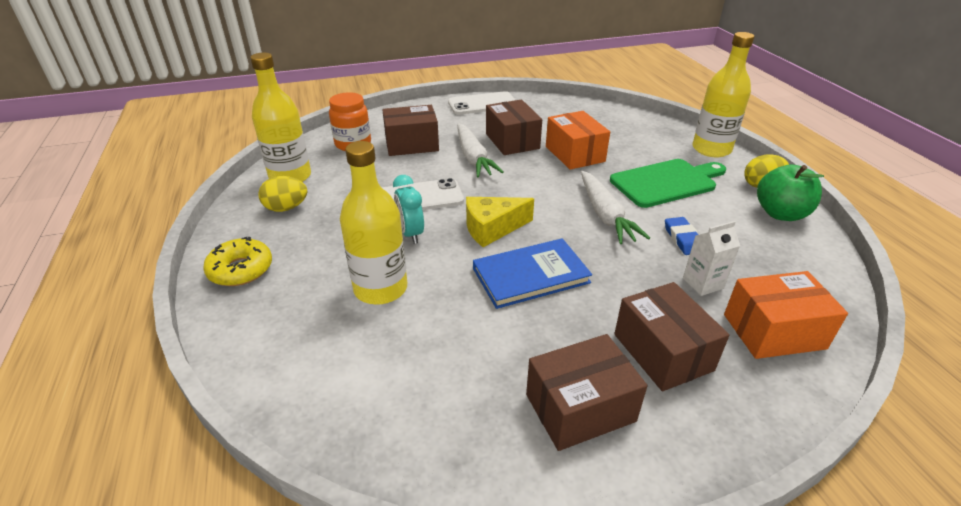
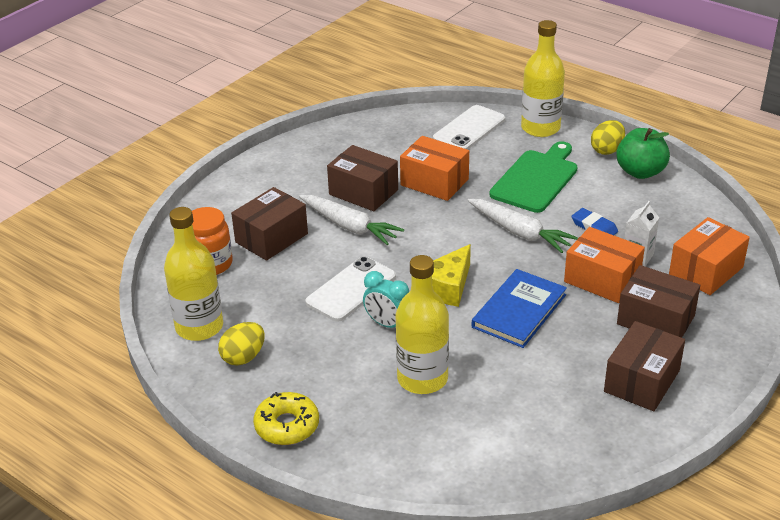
camera: 35 degrees left, 0 degrees up
(482, 104) = (282, 159): white phone -> white phone (469, 129)
(643, 286) = (602, 279): none -> orange box

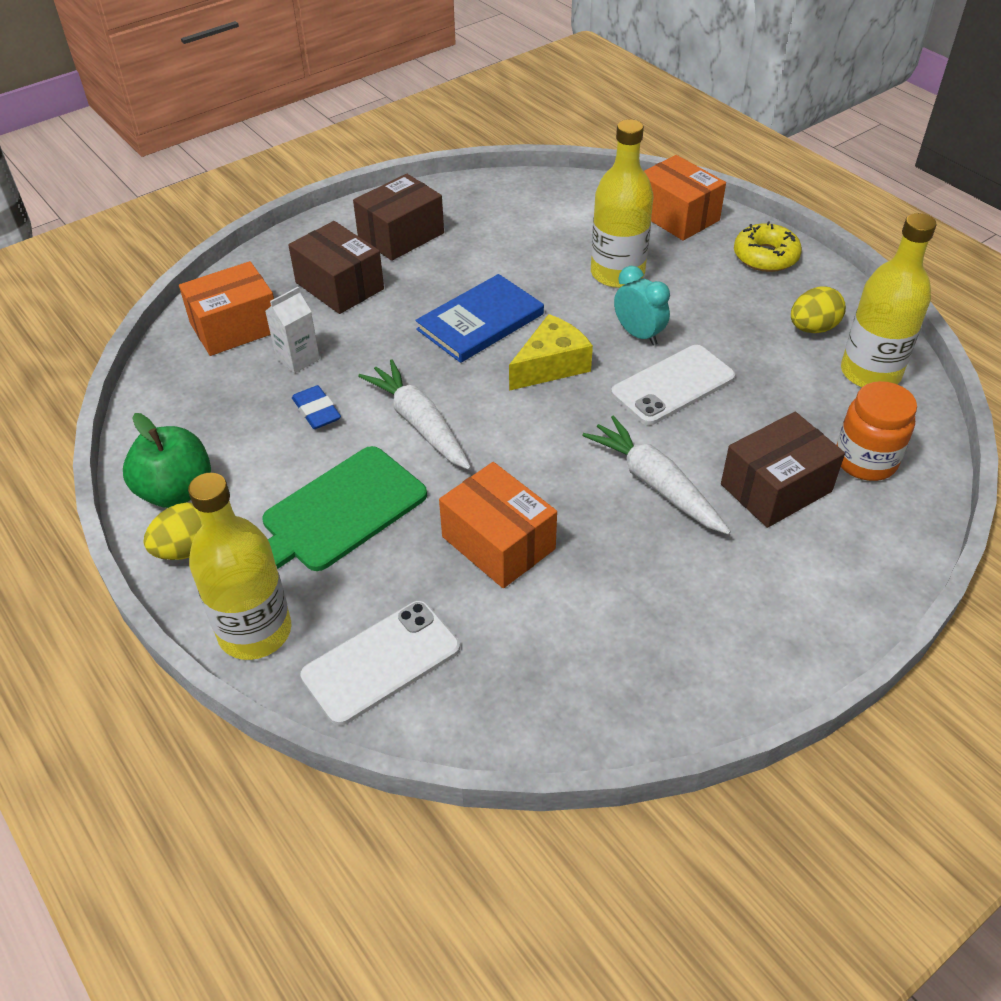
camera: 165 degrees left, 10 degrees up
(363, 192) = (619, 547): brown box -> none
(602, 279) = (361, 339): orange box -> orange box (677, 216)

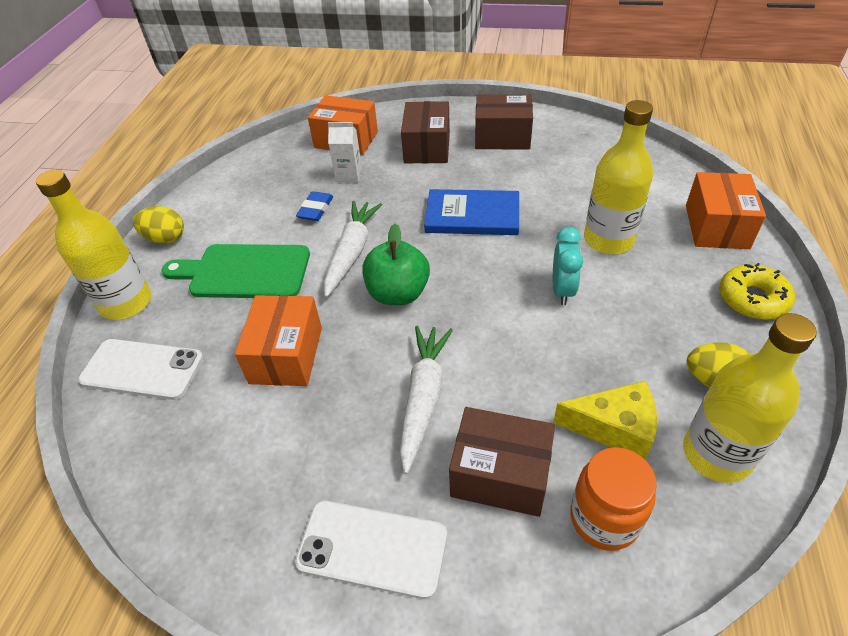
camera: 50 degrees right, 0 degrees up
(176, 491) = (203, 207): green apple -> green apple (398, 293)
(551, 365) = (474, 271): yellow cheese -> yellow cheese (614, 428)
(673, 385) = (535, 342): white phone -> white phone (372, 548)

